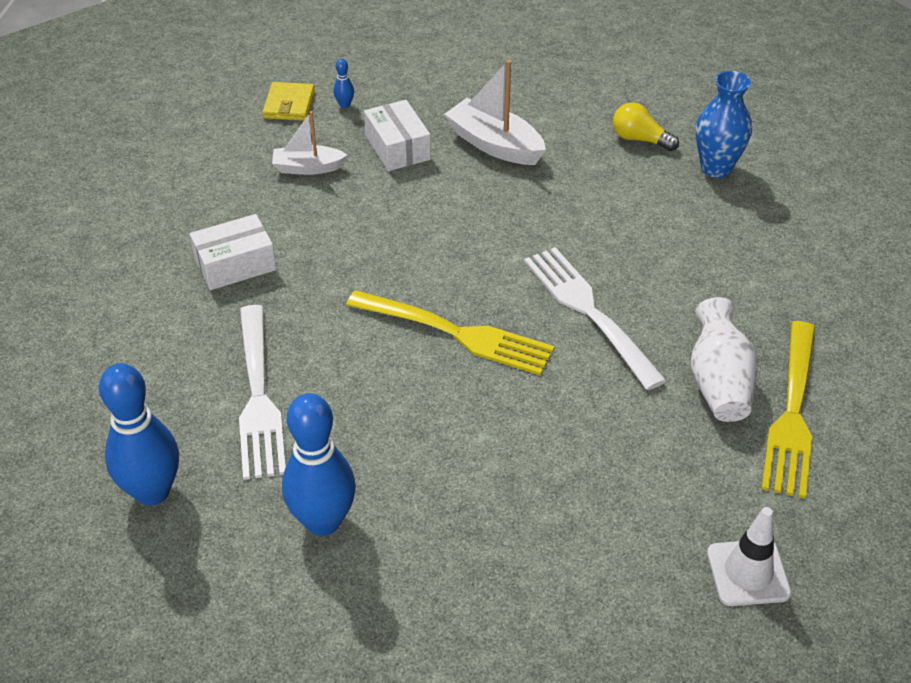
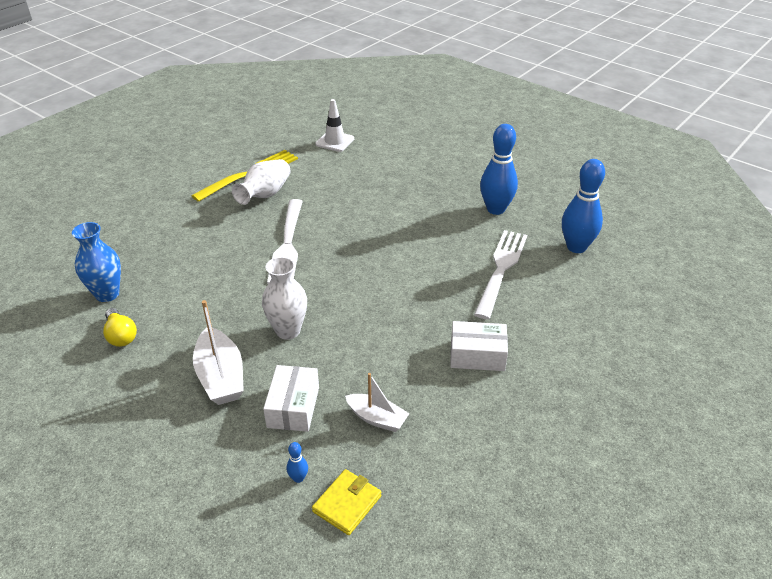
camera: 150 degrees left, 5 degrees down
(455, 333) = (369, 261): yellow fork -> none
(473, 209) = (288, 331): none -> white vase

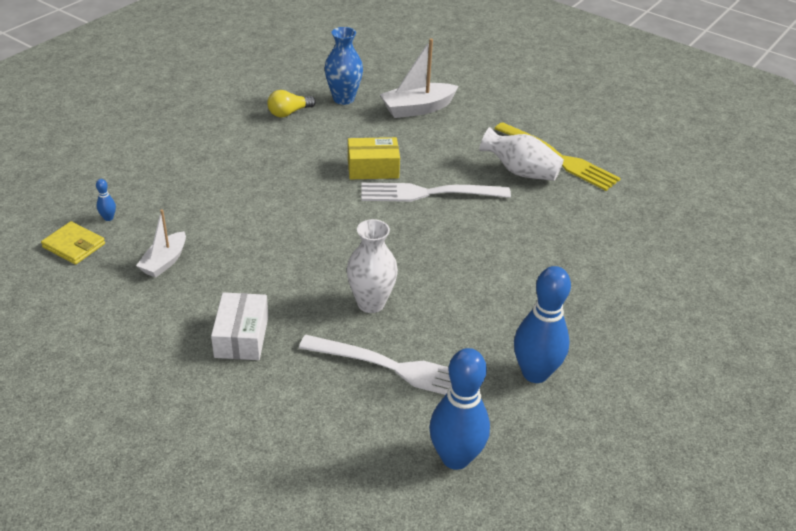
camera: 85 degrees right, 0 degrees up
(220, 376) = (233, 168): white boat -> white boat (417, 108)
(242, 276) = (373, 168): none -> yellow box
(288, 331) = (290, 202): white vase -> white vase (371, 303)
(293, 407) = (189, 211): white box -> none
(335, 141) = (660, 219): white traffic cone -> none

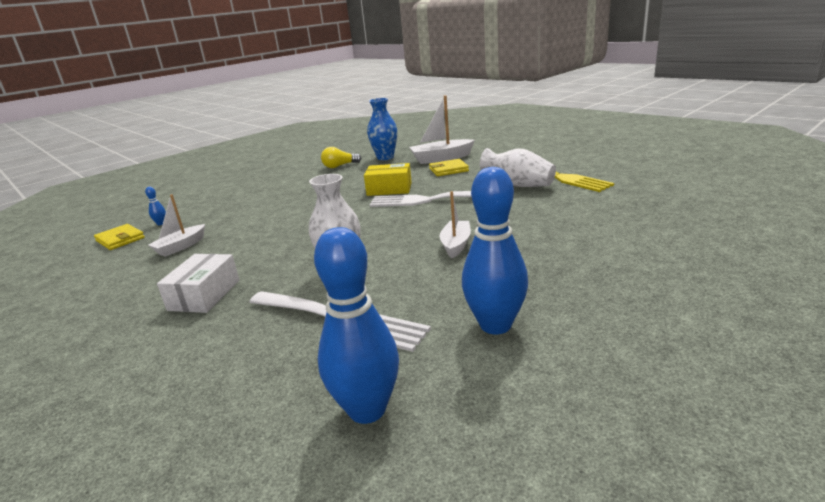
camera: 15 degrees right, 15 degrees down
(433, 134) = (448, 170): none -> yellow wallet
(476, 270) = (456, 245): none -> white boat

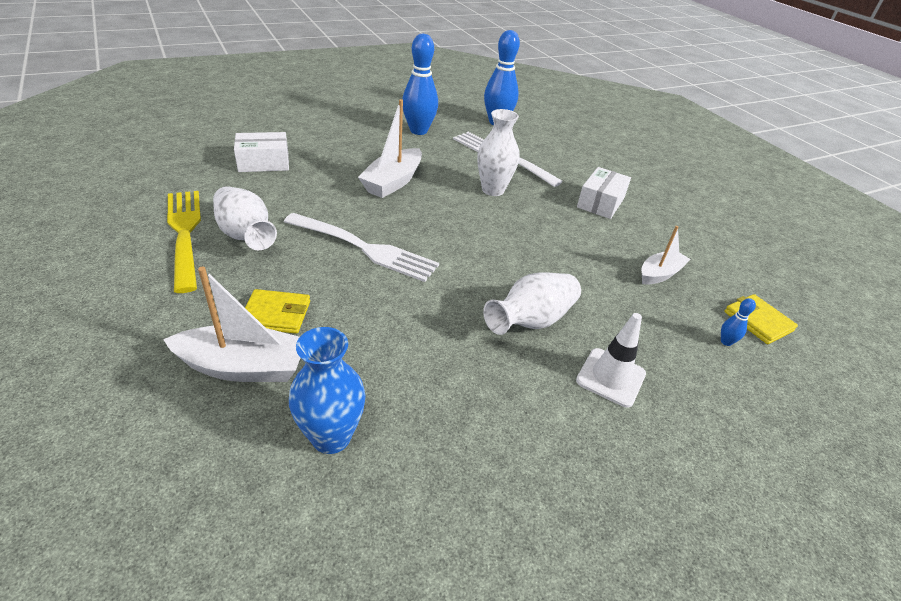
camera: 170 degrees left, 15 degrees up
(252, 195) = (610, 377): none -> white traffic cone
(297, 201) = (531, 320): none -> white vase
(339, 166) = (440, 439): yellow light bulb -> none
(389, 189) = (395, 296): yellow box -> none
(456, 245) = (393, 182): white boat -> white boat, size x1.56
(601, 222) = (264, 163): none -> white box

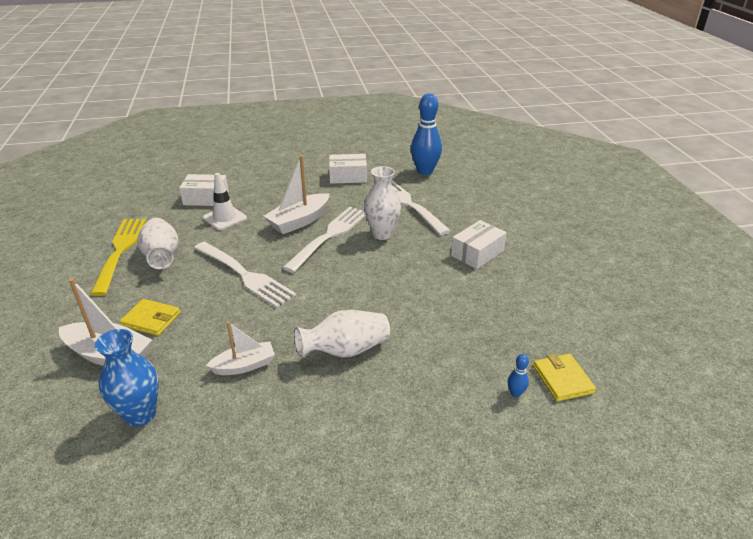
camera: 20 degrees right, 5 degrees down
(418, 131) = (348, 176): blue bowling pin -> white box
(437, 197) = (329, 236): none -> white fork
(610, 377) = (385, 407): white traffic cone -> white traffic cone (225, 218)
(660, 274) = (491, 324): white boat -> white boat (244, 365)

